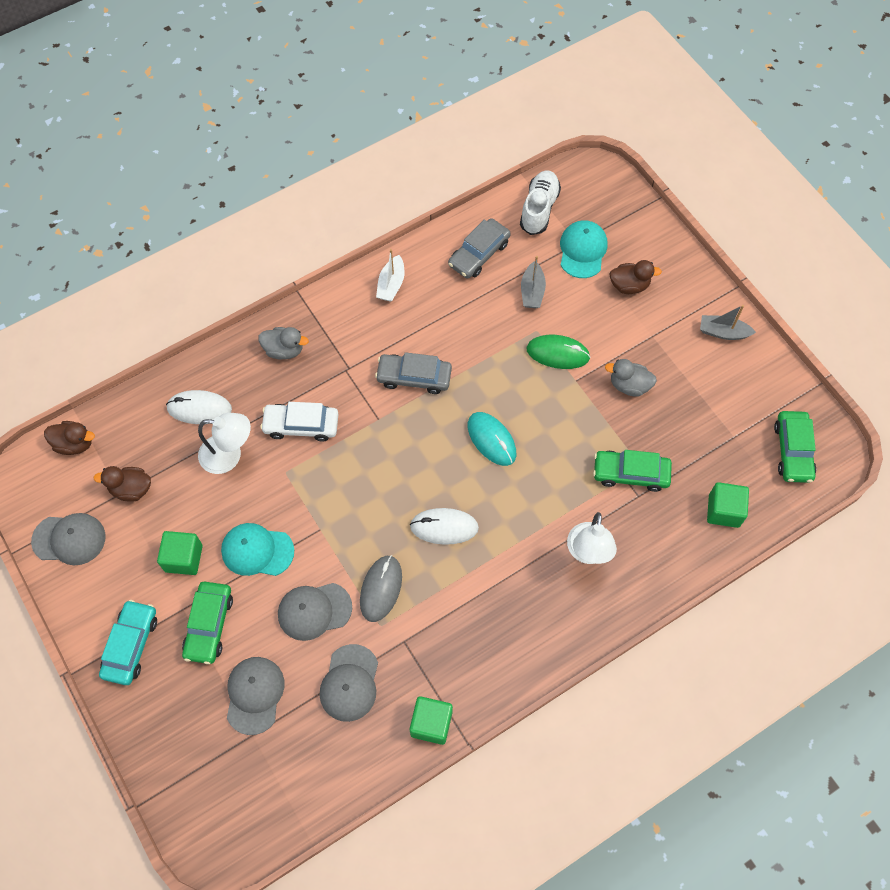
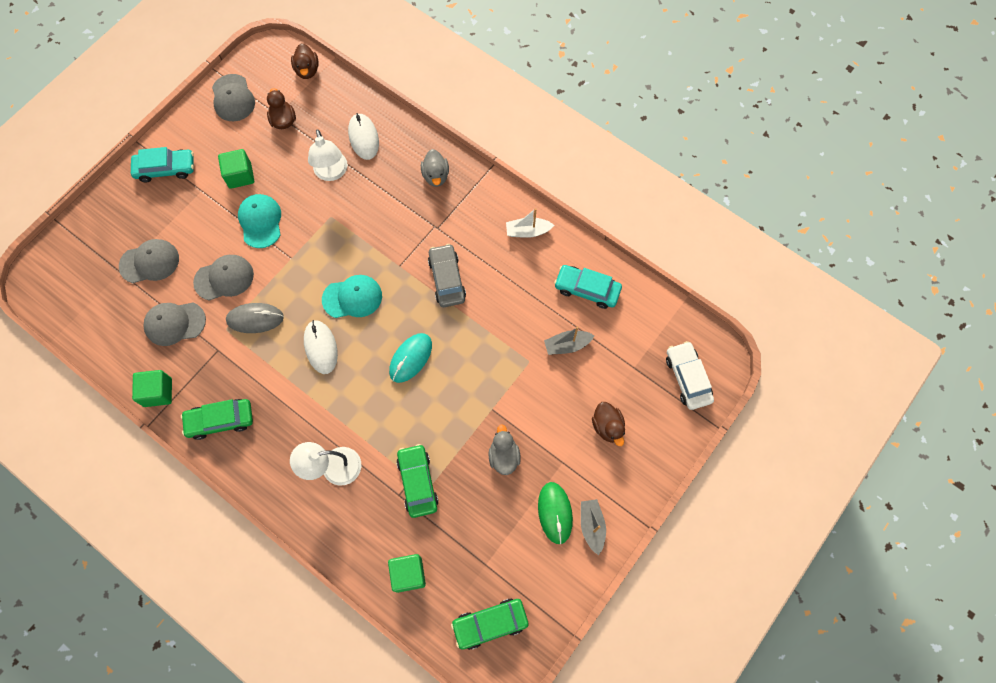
camera: 70 degrees right, 5 degrees up
(209, 625) = (194, 212): green car -> green car (220, 420)
(301, 425) = (374, 212): white car -> white car (687, 378)
(314, 611) = (224, 278): grey cap -> grey cap turned 105 degrees clockwise
(479, 254) = (587, 289): grey car -> turquoise car
(539, 209) = (656, 324): white shoe -> none
(558, 353) = (513, 386): green mouse -> green mouse (555, 513)
(582, 250) = (628, 375): turquoise cap -> turquoise cap (352, 297)

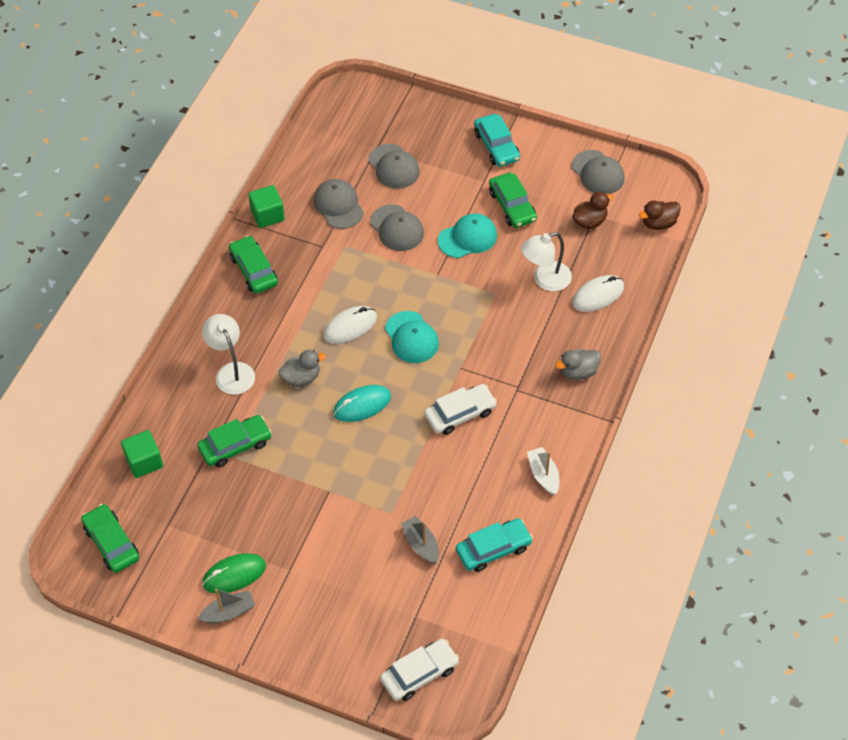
camera: 75 degrees right, 15 degrees down
(233, 98) = (598, 173): grey cap -> grey cap turned 90 degrees counterclockwise
(240, 175) = (512, 206): green cube -> green car
(255, 319) = (363, 265): grey mouse -> none
(411, 358) = (362, 405): turquoise mouse -> turquoise mouse turned 45 degrees counterclockwise
(447, 279) = (460, 414): grey car -> white car
(504, 456) = (281, 514): grey duck -> grey duck (301, 378)
(587, 289) = (493, 549): turquoise car -> turquoise car turned 60 degrees clockwise
(607, 426) = (340, 604): brown duck -> none

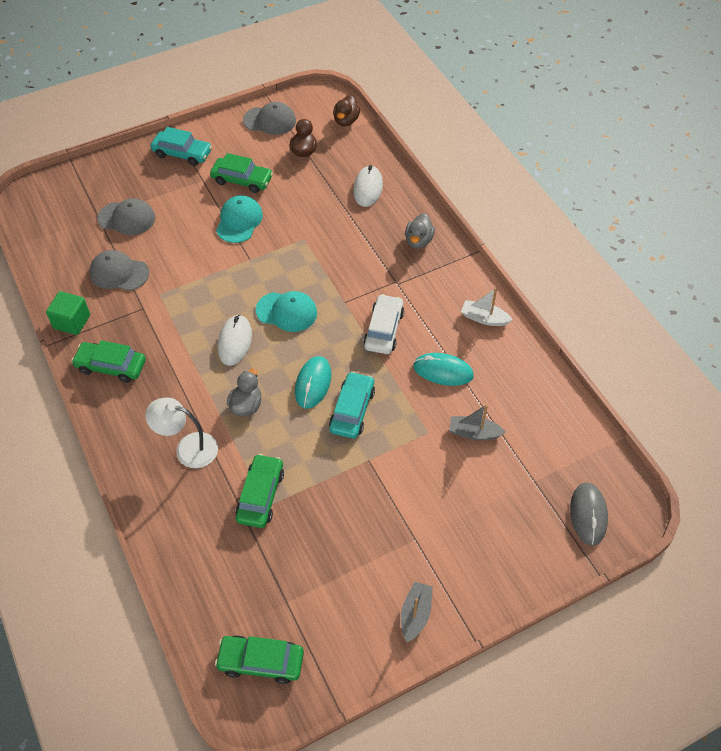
camera: 50 degrees left, 0 degrees up
(144, 462) = (206, 576): green cube -> none
(234, 575) = (383, 584): green mouse -> none
(397, 228) = (182, 254): grey cap -> none
(419, 674) = (588, 514): white car -> grey mouse
(460, 483) = (443, 371): none -> turquoise mouse
(493, 549) = (519, 391): turquoise car -> turquoise car (352, 410)
(545, 280) = (324, 205): white lamp -> none

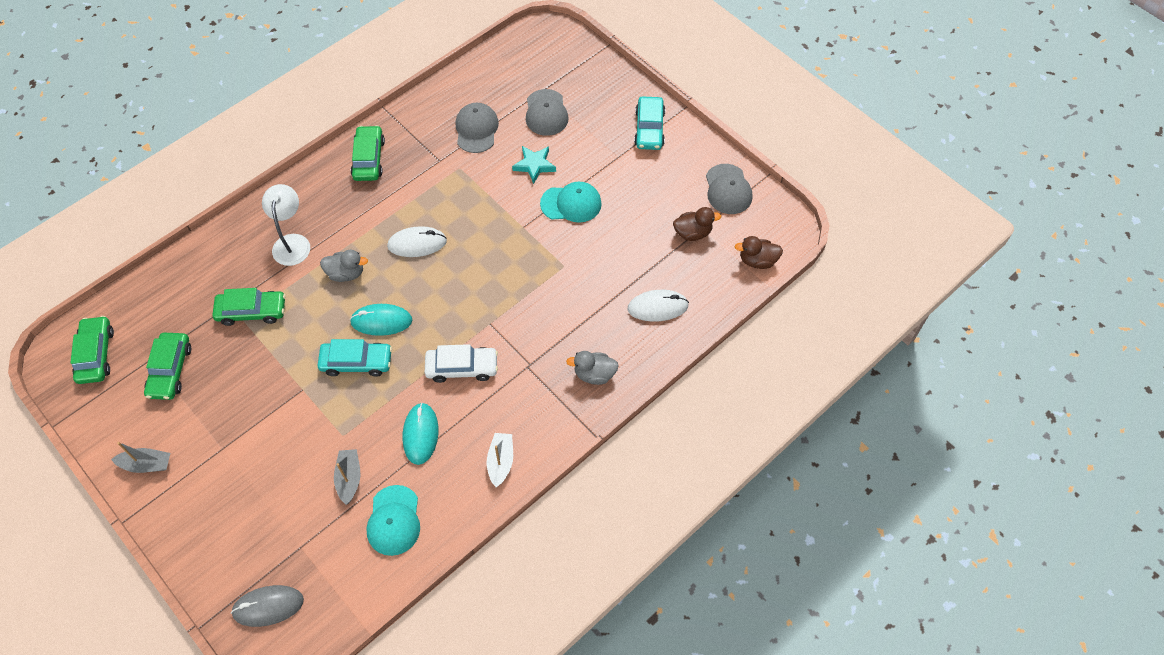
camera: 75 degrees right, 5 degrees up
(72, 322) = (411, 114): green cube -> none
(184, 238) = (534, 165): none -> turquoise star
(242, 180) = (629, 190): green car -> green car (170, 370)
(287, 312) = (464, 276): turquoise cap -> turquoise cap (394, 520)

